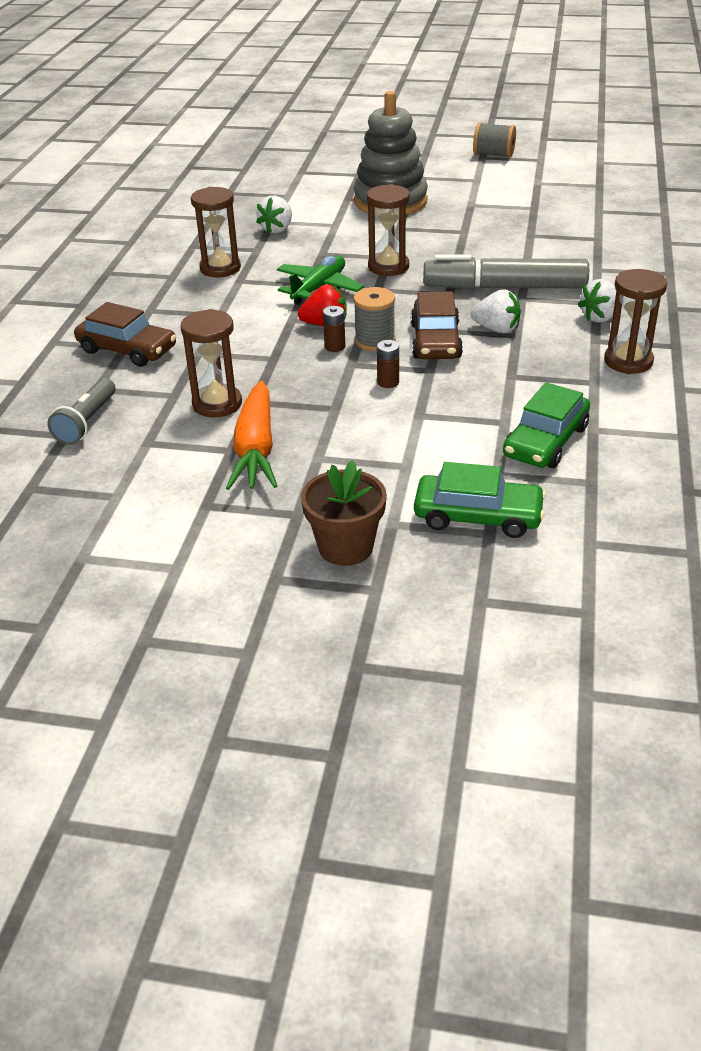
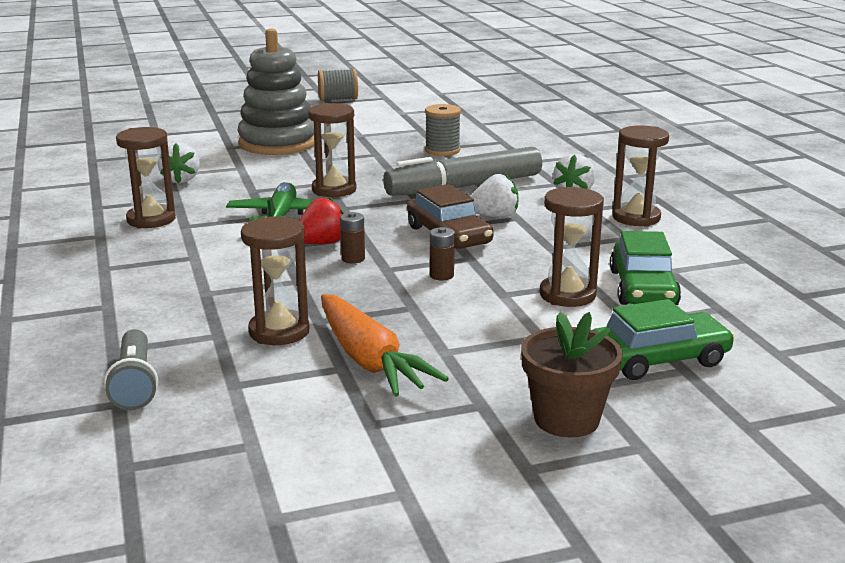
camera: 30 degrees left, 15 degrees down
(127, 350) = (114, 307): brown car -> none
(375, 341) = (389, 246): grey spool -> grey spool (442, 150)
(471, 430) = (567, 295): none -> brown hourglass

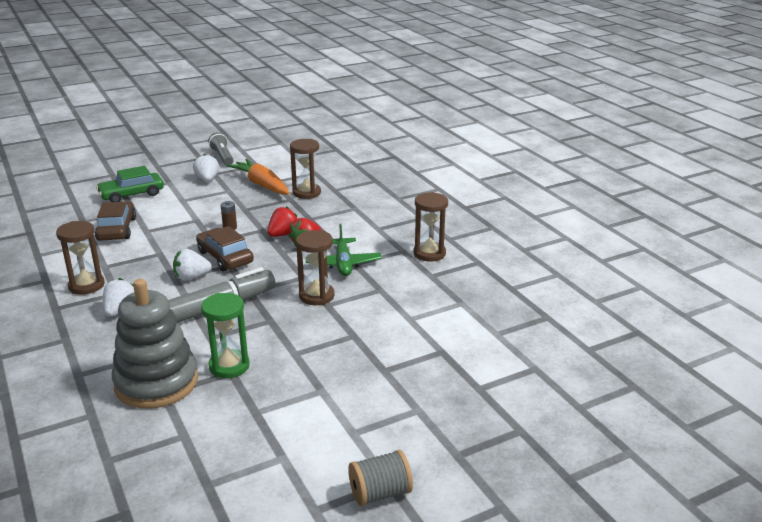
camera: 170 degrees right, 5 degrees up
(135, 384) = (354, 170): grey flashlight -> grey flashlight (222, 157)
(181, 180) = (445, 297): white strawberry -> white strawberry (207, 179)
(278, 143) = (399, 363): grey stacking toy -> grey stacking toy (156, 382)
(353, 259) = (283, 234): brown battery -> red strawberry
(442, 150) = (229, 366): grey spool -> green hourglass
(566, 419) = (181, 171): brown flower pot -> none
(567, 295) = (161, 222): brown hourglass -> none
(642, 288) = (117, 229): green car -> brown car

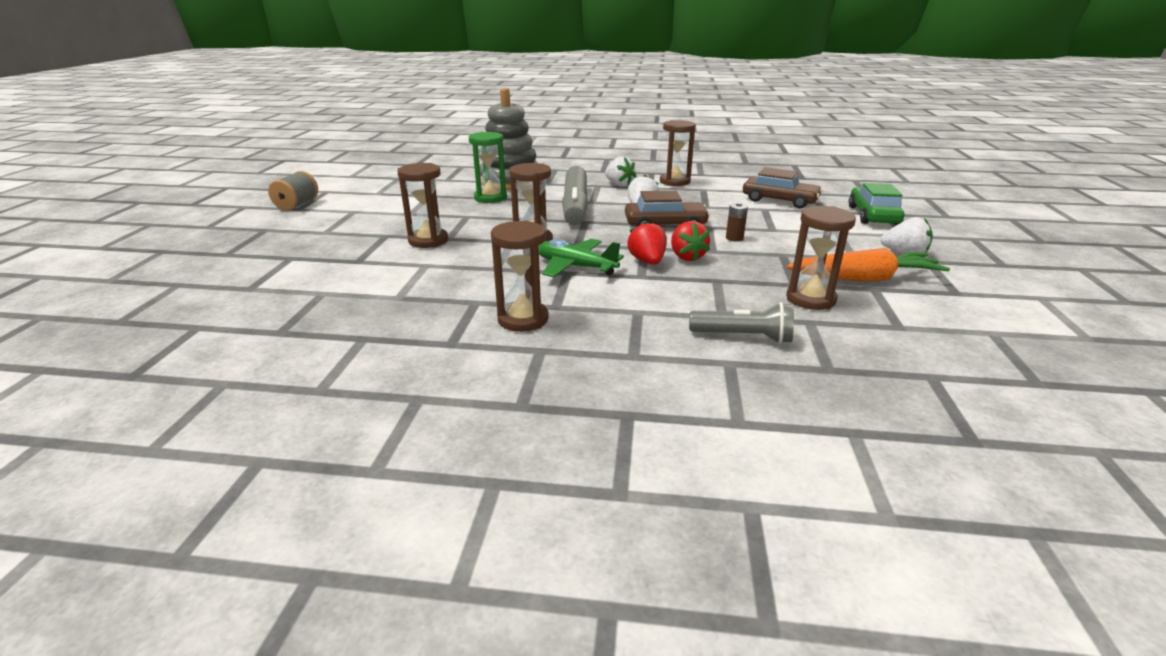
camera: 125 degrees right, 0 degrees up
(222, 157) = (1005, 278): grey flashlight -> grey flashlight (743, 337)
(370, 341) = (428, 241): none -> brown hourglass

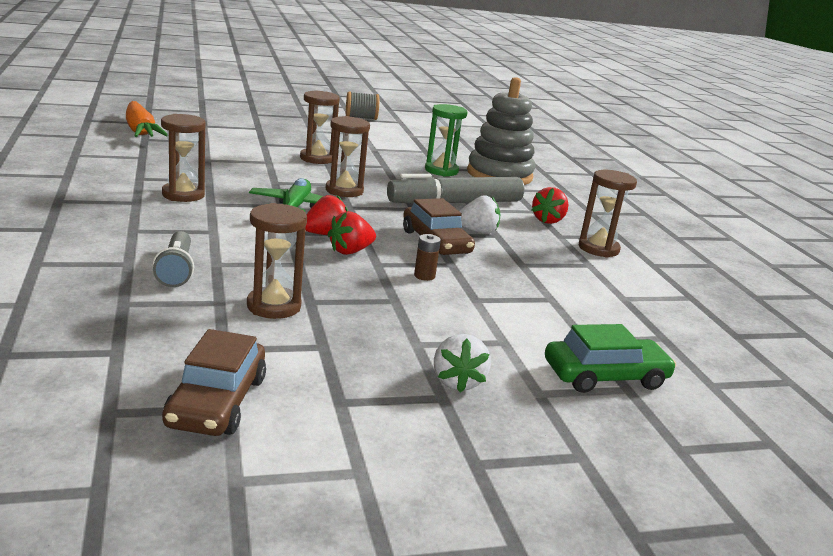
camera: 65 degrees right, 5 degrees down
(619, 185) = (548, 220): white strawberry -> red strawberry
(779, 200) = (598, 310): brown car -> brown car (216, 402)
(864, 279) = (348, 342): orange carrot -> orange carrot (140, 131)

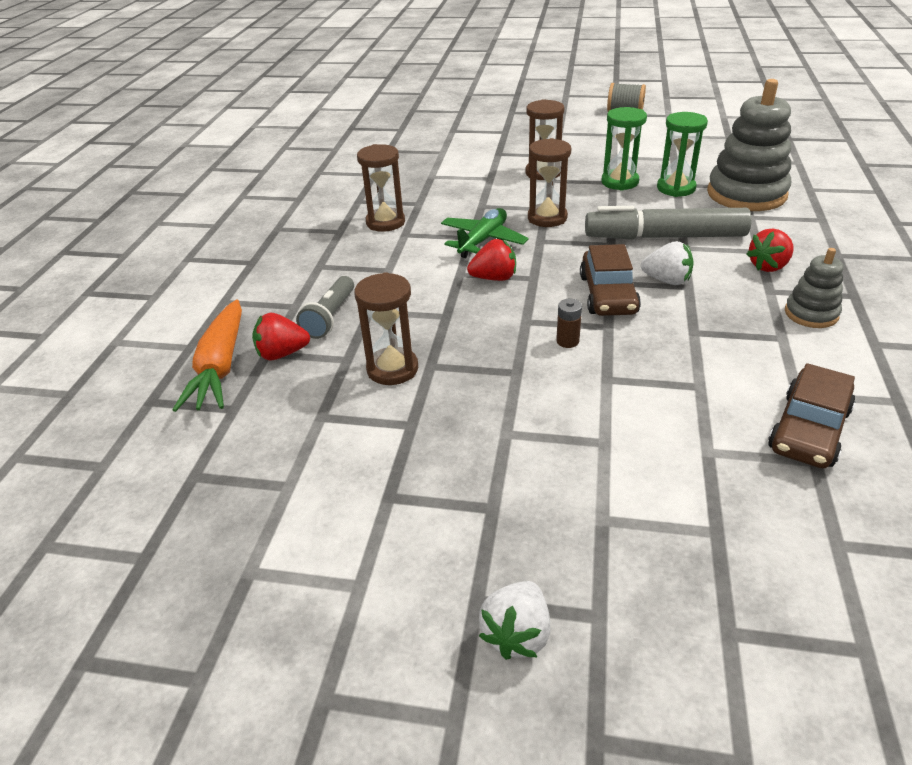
camera: 30 degrees right, 15 degrees up
(140, 131) = (390, 140): orange carrot -> orange carrot (220, 366)
(216, 402) = (281, 478): brown car -> brown car (808, 429)
(350, 251) = (507, 302): red strawberry -> red strawberry (282, 354)
(391, 166) = (619, 182): none -> green hourglass
(457, 381) = (520, 490): white strawberry -> white strawberry (517, 634)
(598, 249) = (811, 313): brown hourglass -> grey stacking toy
(605, 376) = (698, 509): green car -> none

